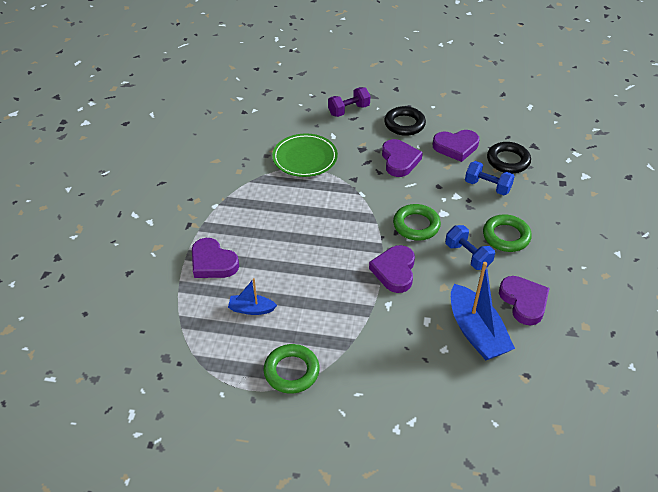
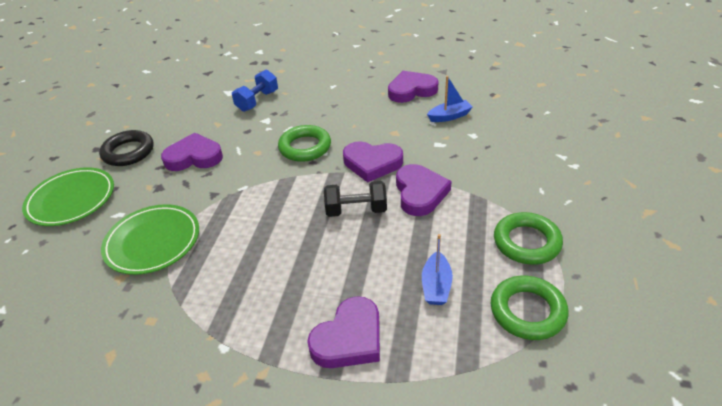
camera: 85 degrees left, 5 degrees down
(333, 262) = (356, 210): none -> black dumbbell
(348, 110) = (71, 200): purple dumbbell -> green plate
(456, 147) = (188, 117): purple heart -> purple heart (420, 193)
(468, 256) = (353, 117): blue dumbbell -> none
(476, 332) = (449, 116): blue boat -> blue boat, size x0.53
(506, 236) = (329, 94): green ring -> green ring (527, 311)
(508, 161) = (223, 87): black ring -> none

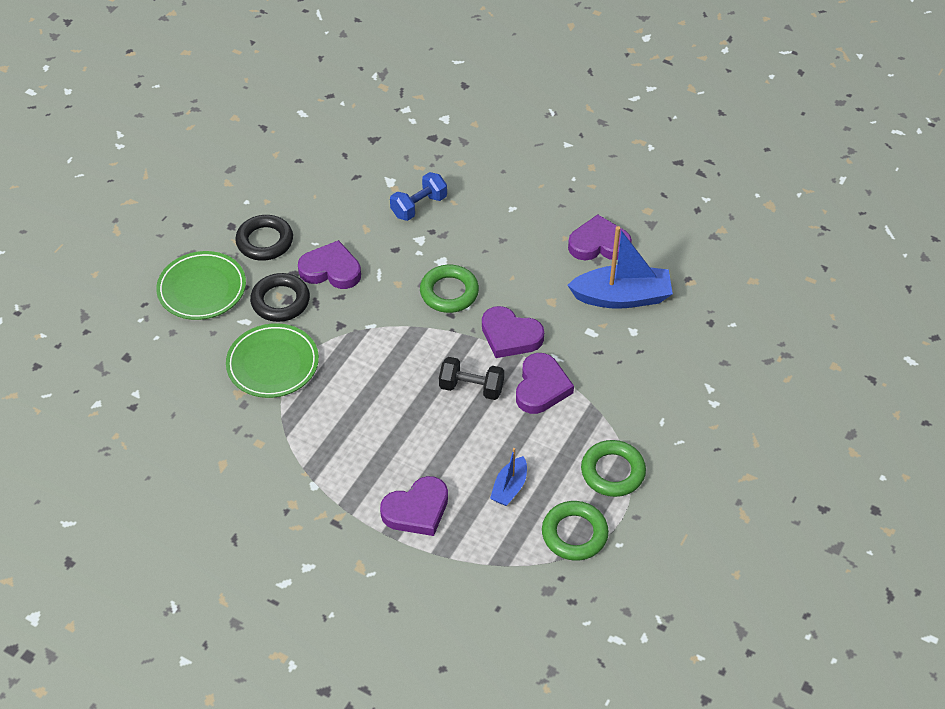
camera: 15 degrees right, 10 degrees up
(151, 190) = (280, 301): none -> black ring
(449, 116) = (622, 297): blue boat -> blue boat, size x1.89

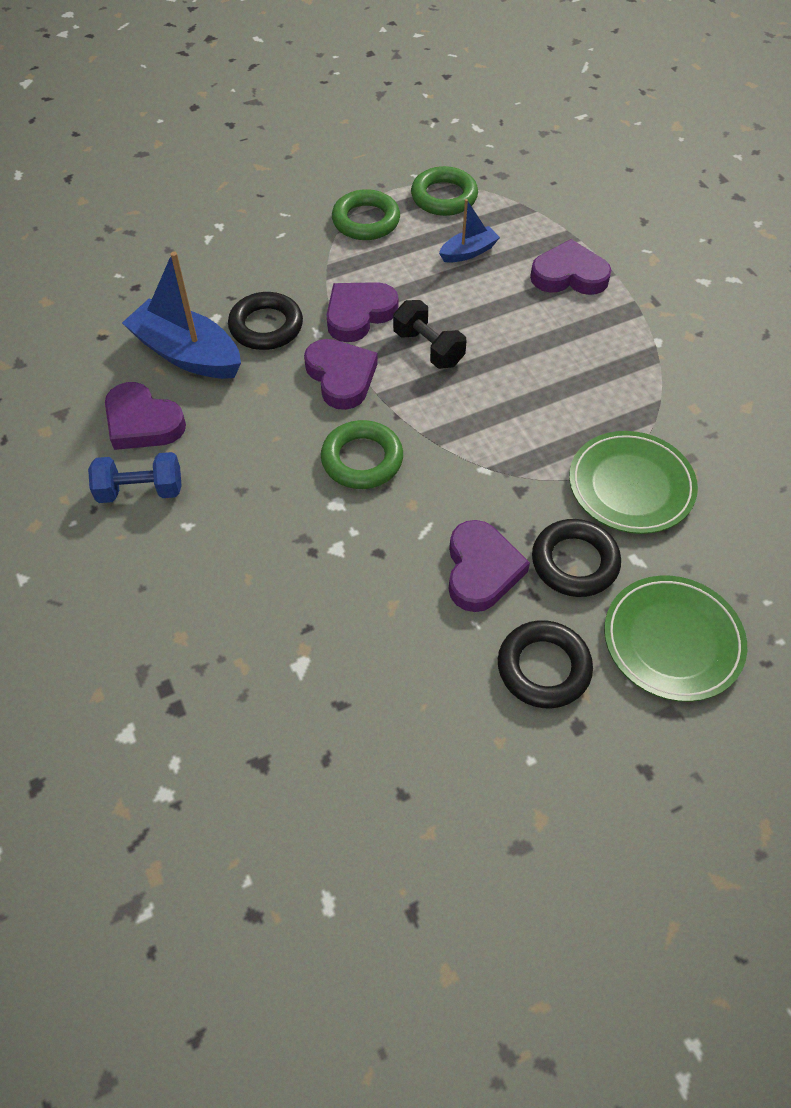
camera: 145 degrees left, 5 degrees up
(331, 270) = (481, 570): purple heart -> purple heart turned 135 degrees counterclockwise
(419, 206) = (297, 599): blue dumbbell -> blue dumbbell (140, 491)
(593, 343) = (266, 326): none -> black ring

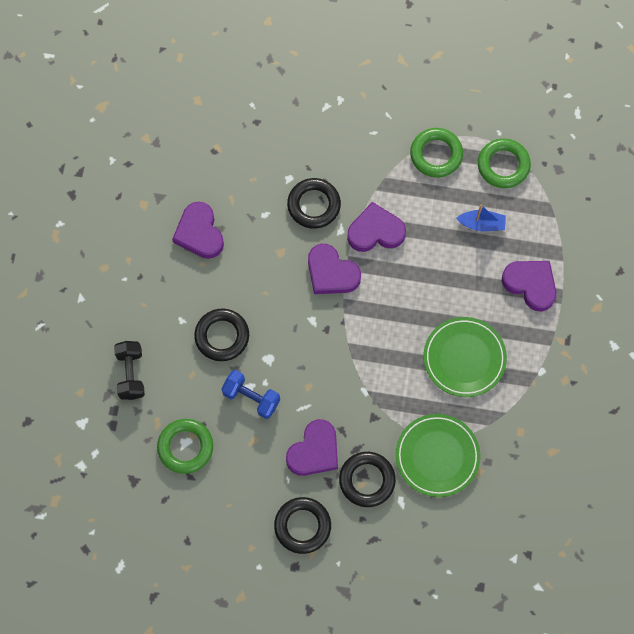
camera: 35 degrees right, 15 degrees up
(140, 491) = (171, 281): blue dumbbell -> blue dumbbell (251, 398)
(187, 354) = (254, 197): blue boat -> none
(256, 513) = (222, 336): none -> black ring
(341, 377) = (331, 273): purple heart -> purple heart turned 120 degrees clockwise
(362, 459) = (302, 339): green ring -> green ring (185, 447)
(428, 348) = (398, 285): black dumbbell -> black dumbbell (131, 374)
(672, 641) = (379, 557): green plate -> green plate (464, 358)

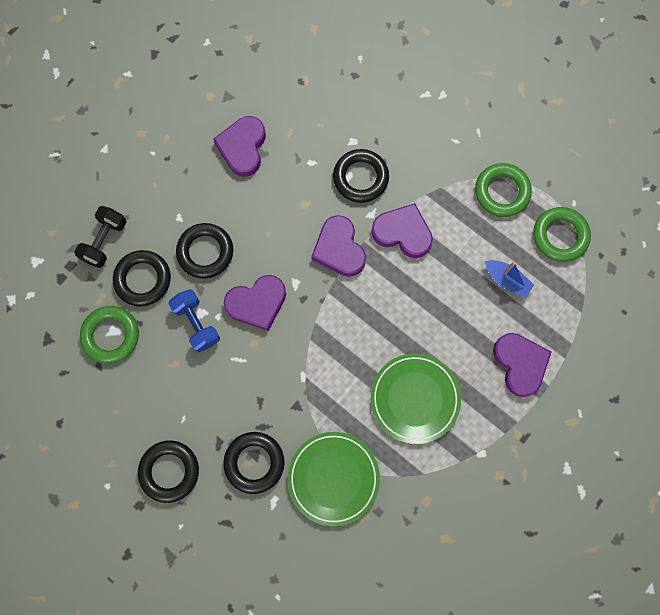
camera: 30 degrees right, 5 degrees up
(183, 387) = (143, 279): none -> black ring
(314, 451) = (223, 406): purple heart -> purple heart (257, 303)

